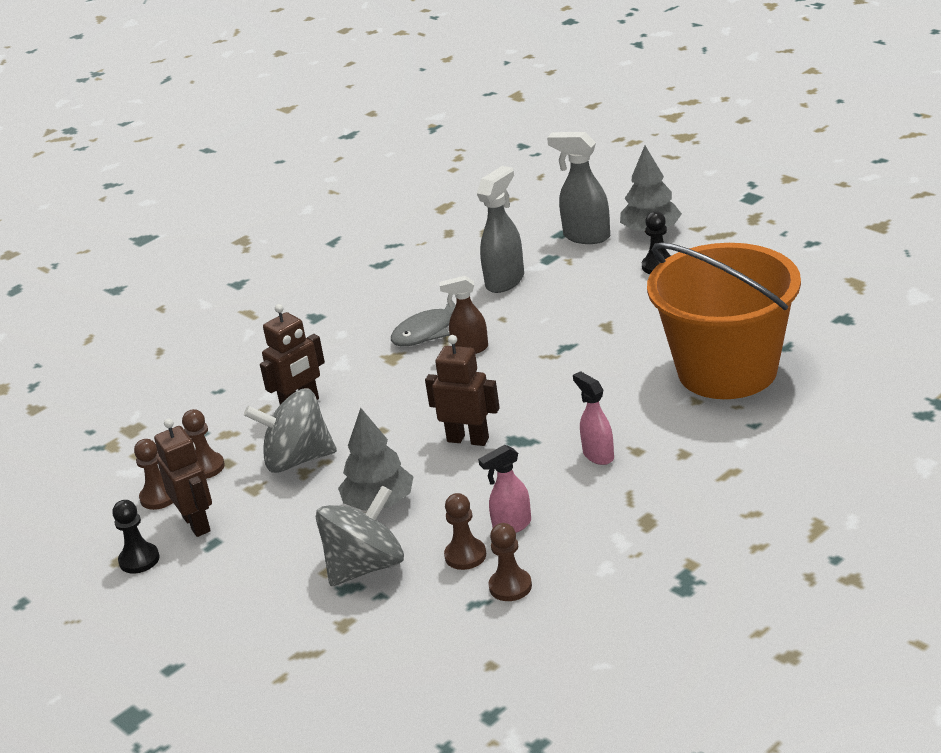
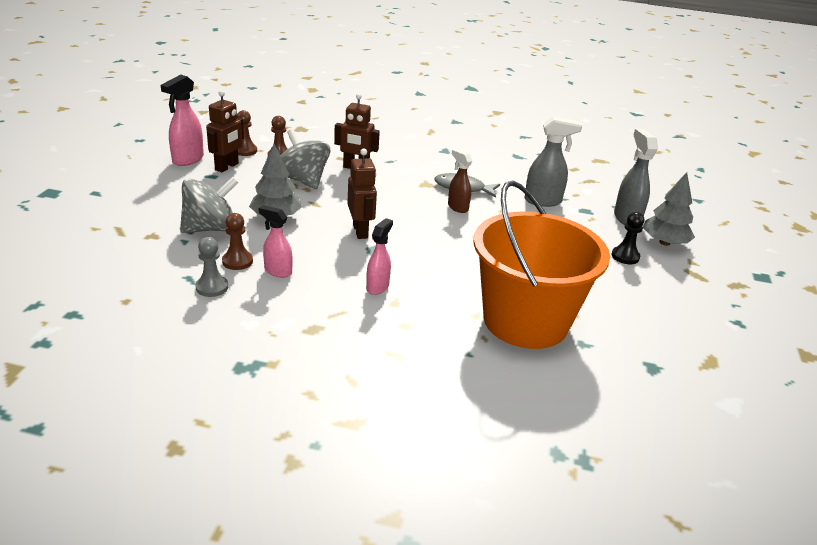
camera: 50 degrees right, 0 degrees up
(139, 560) = (187, 160): black pawn -> pink spray bottle
(365, 566) = (210, 228): grey spinning top -> grey spinning top turned 45 degrees counterclockwise
(510, 586) = (212, 287): brown pawn -> grey pawn

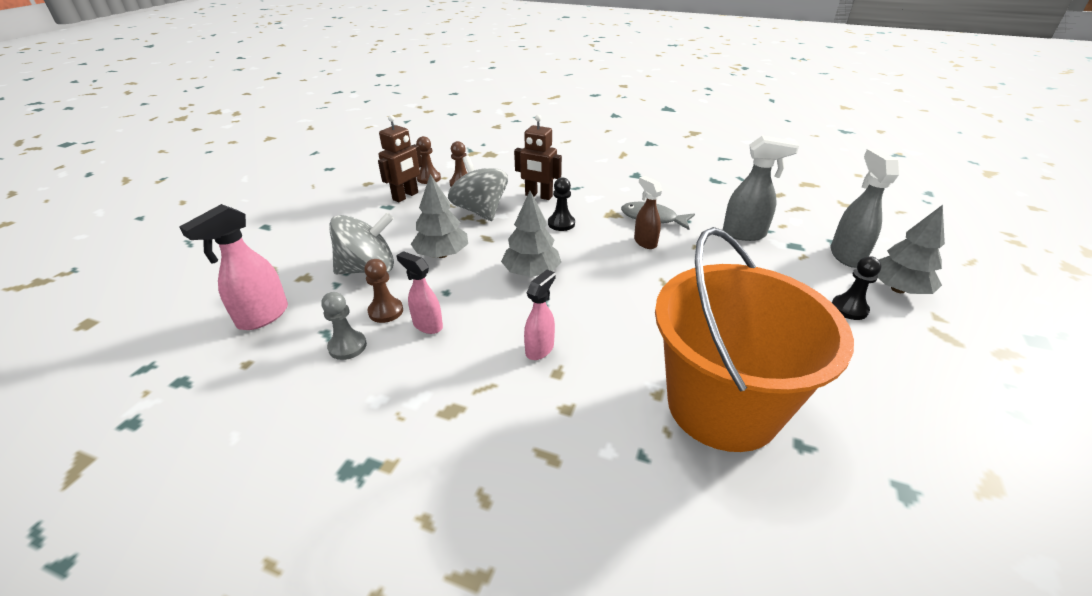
camera: 10 degrees right, 5 degrees up
(187, 160) = (368, 189): pink spray bottle -> pink spray bottle (262, 317)
(360, 231) = (531, 272): brown robot -> grey tree
(381, 192) = (561, 223): none -> black pawn

